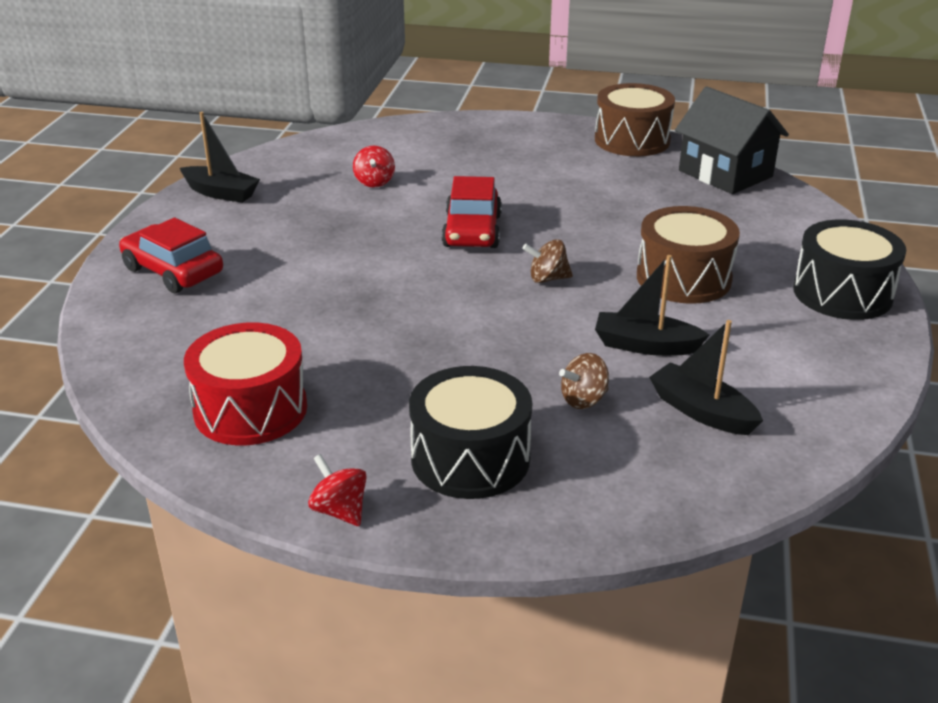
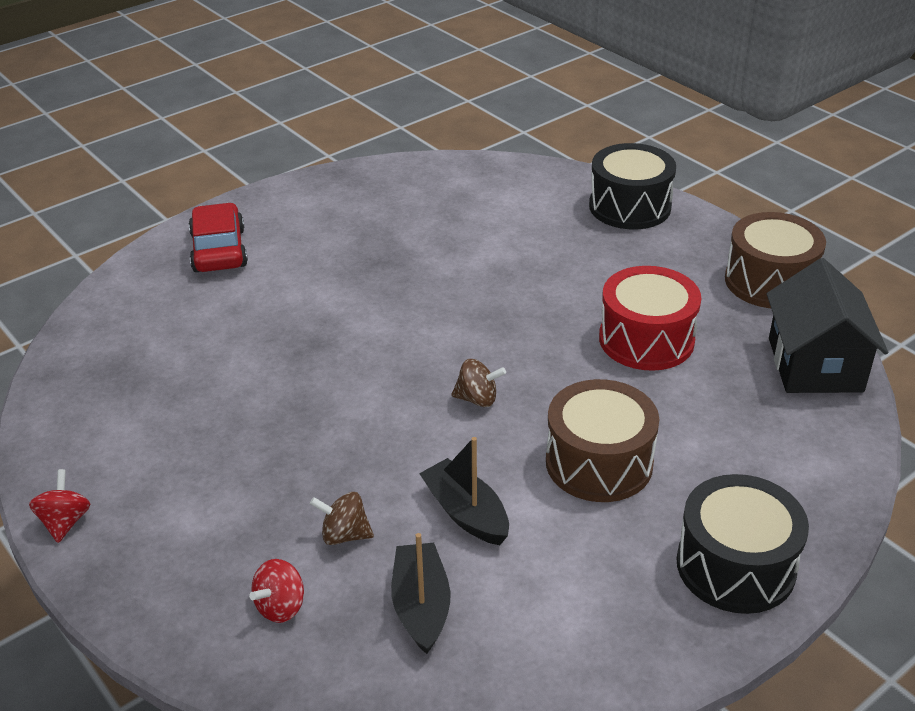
camera: 40 degrees right, 5 degrees up
(221, 193) = (339, 189): black boat -> none
(250, 409) = (118, 402): red drum -> red drum (646, 339)
(374, 182) = (467, 228): red spinning top -> red spinning top (281, 606)
(470, 458) = (196, 534): black drum -> black drum (629, 206)
(472, 231) = (480, 317): red car -> none
(547, 278) = (477, 399): brown spinning top -> brown spinning top turned 150 degrees clockwise

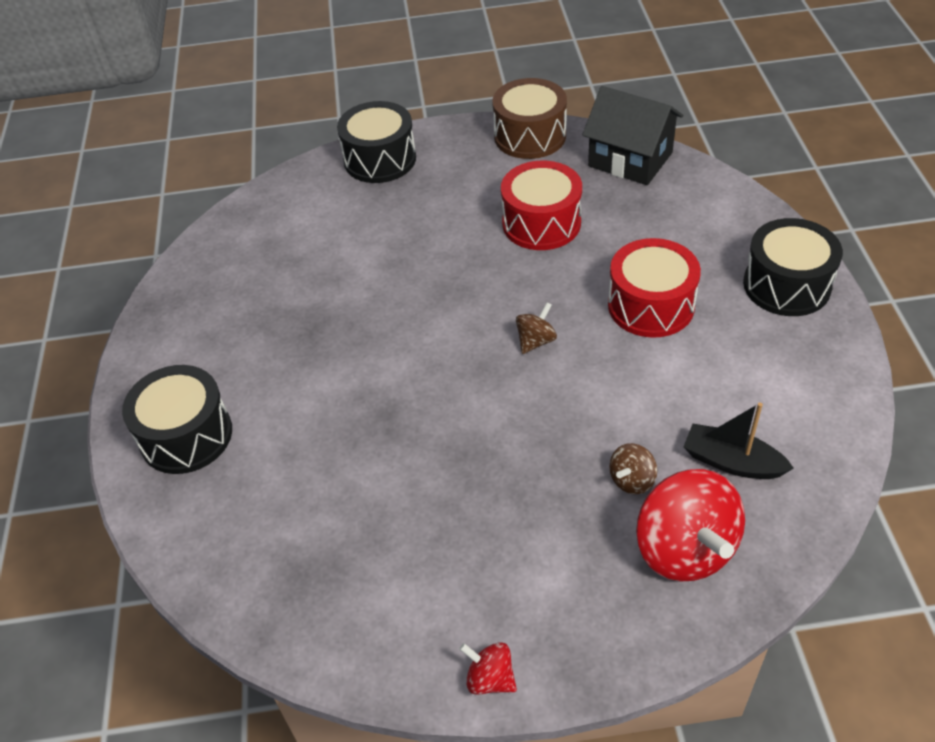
camera: 55 degrees left, 10 degrees up
(219, 250) = (186, 435): red car -> black drum
(281, 606) = (685, 549): red spinning top -> red spinning top, size x2.10
(466, 513) = (654, 398): black boat -> none
(599, 463) = (651, 305): brown drum -> red drum

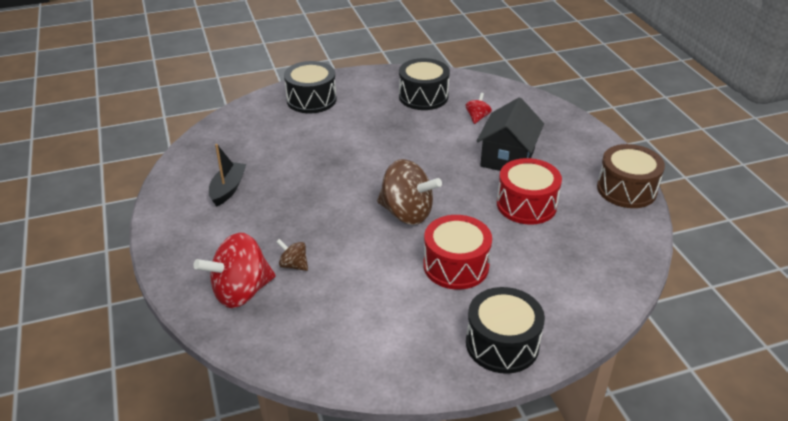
camera: 75 degrees right, 10 degrees down
(380, 159) = (563, 126): black drum -> black drum (423, 97)
(490, 678) = (160, 220): red spinning top -> red spinning top (477, 117)
(536, 341) = (407, 213): brown spinning top -> brown spinning top, size x2.10
(630, 159) = (624, 245): black house -> black house (507, 158)
(732, 462) = (313, 313): black boat -> black boat (228, 189)

